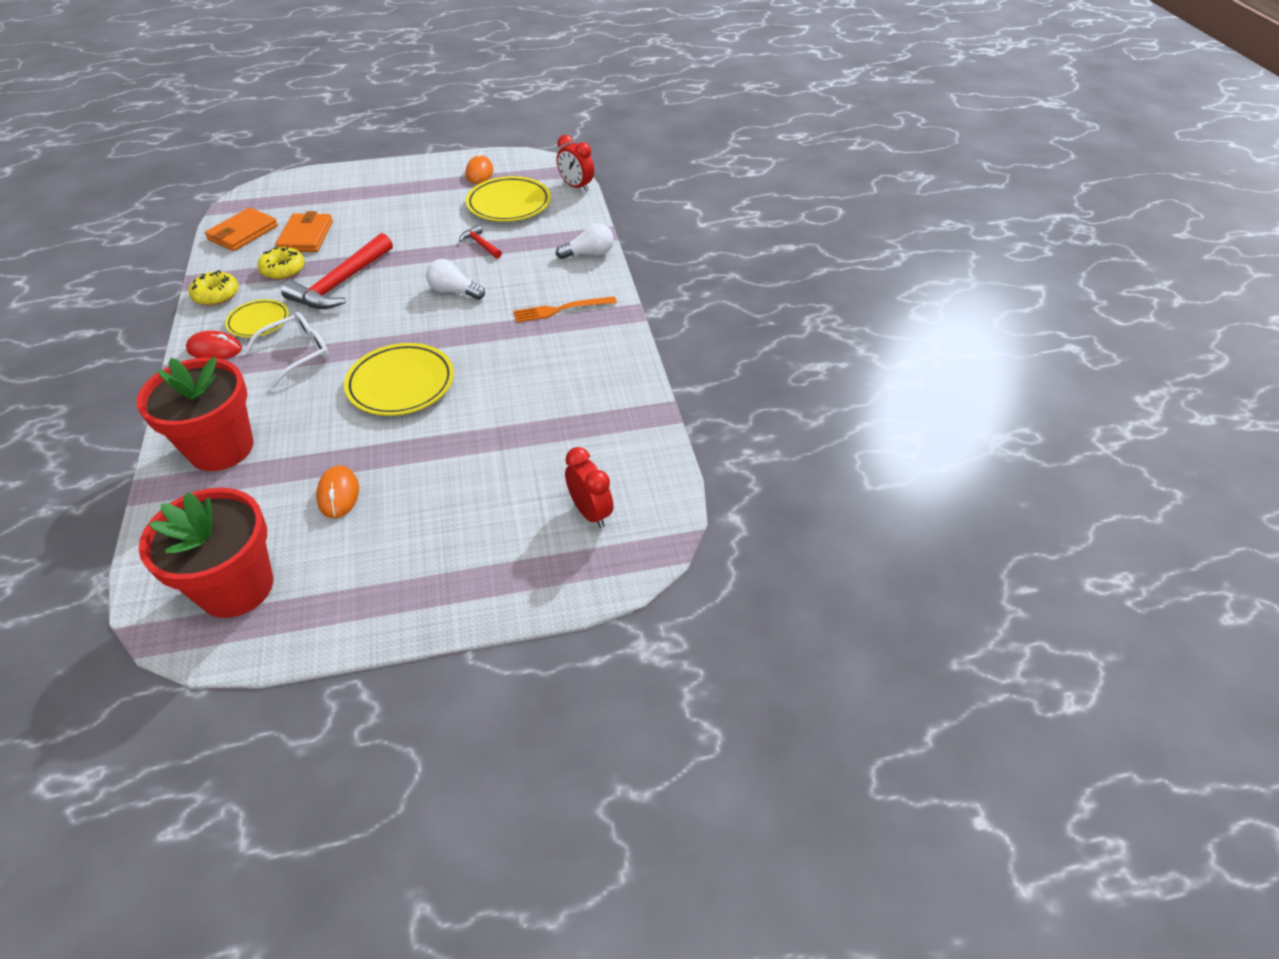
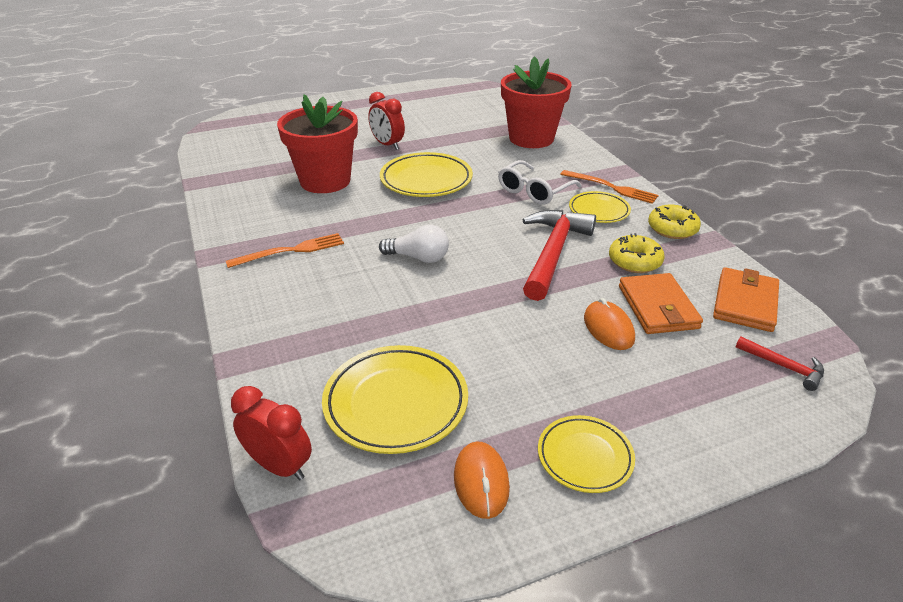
camera: 170 degrees right, 10 degrees down
(215, 349) = (611, 187): red mouse -> orange fork
(236, 587) = (460, 97): red flower pot -> red flower pot (325, 181)
(338, 494) = (431, 127): orange mouse -> orange mouse (608, 328)
(423, 176) = (585, 457): none -> yellow plate
(480, 244) = (413, 321): red hammer -> red hammer (784, 367)
(589, 254) = (257, 324): white light bulb -> none
(590, 512) = (260, 133): red clock -> red clock (387, 145)

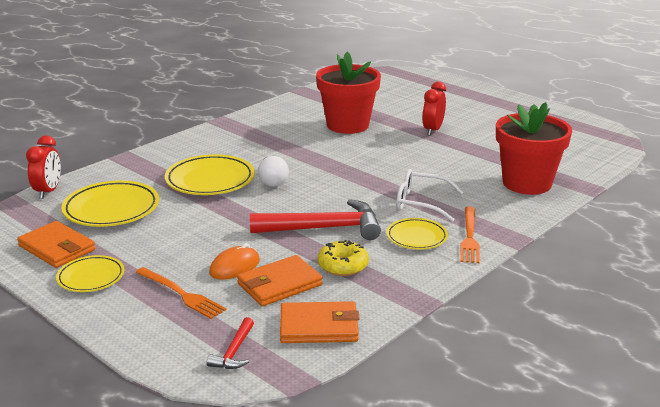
camera: 65 degrees right, 10 degrees down
(290, 251) = (245, 140): orange fork -> orange fork (181, 294)
(426, 180) = (389, 157): yellow plate -> yellow plate (210, 180)
(481, 482) = (57, 248): orange mouse -> orange wallet
(672, 229) = (419, 277): yellow donut -> none

